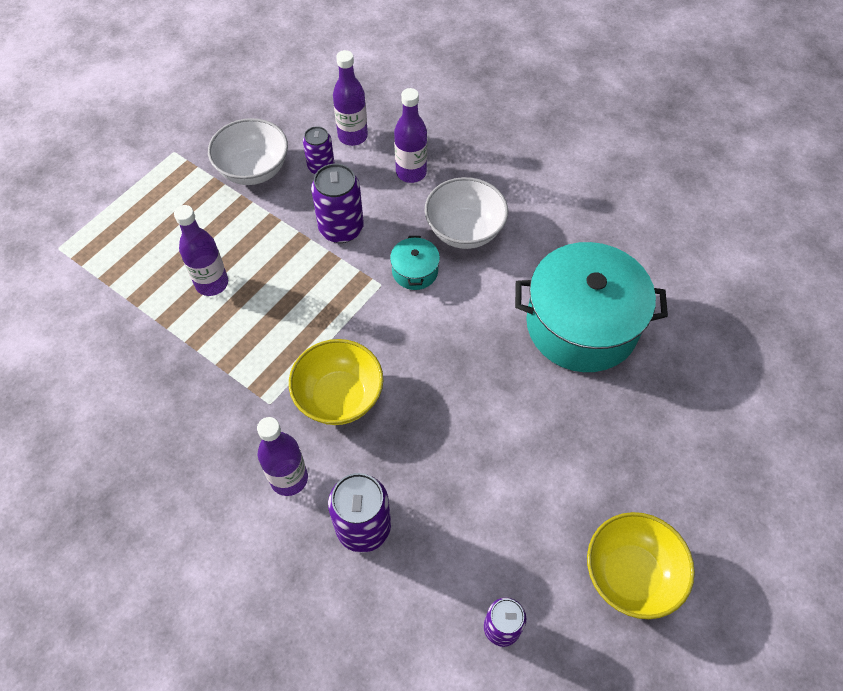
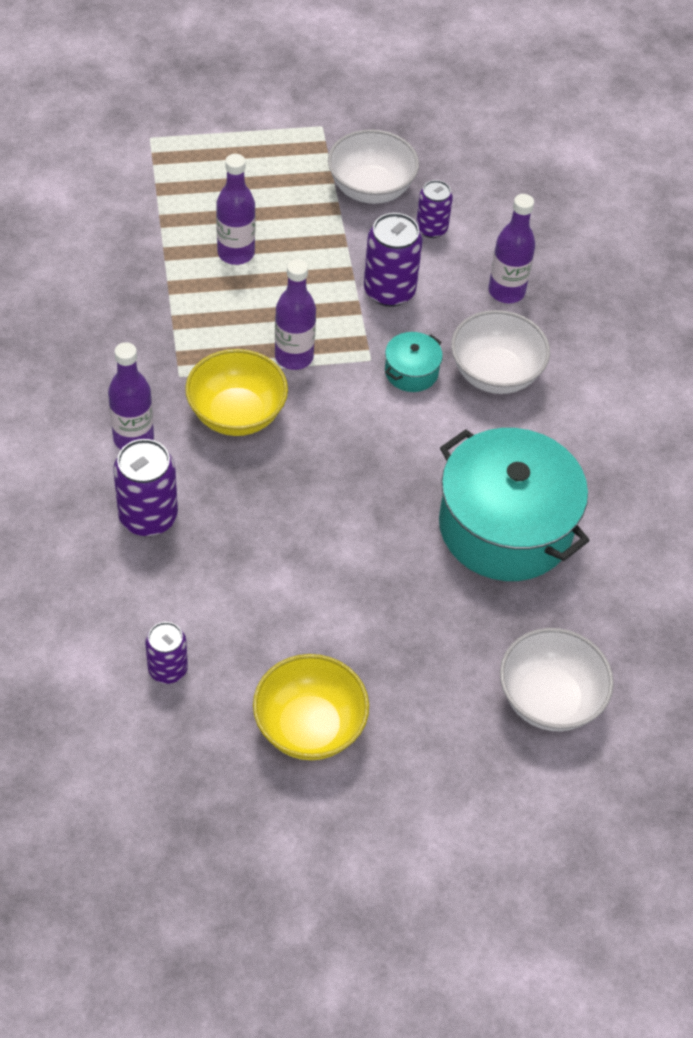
camera: 40 degrees right, 5 degrees down
(353, 136) = (490, 223): purple bottle -> purple bottle (294, 357)
(730, 413) = (549, 699): none -> white bowl

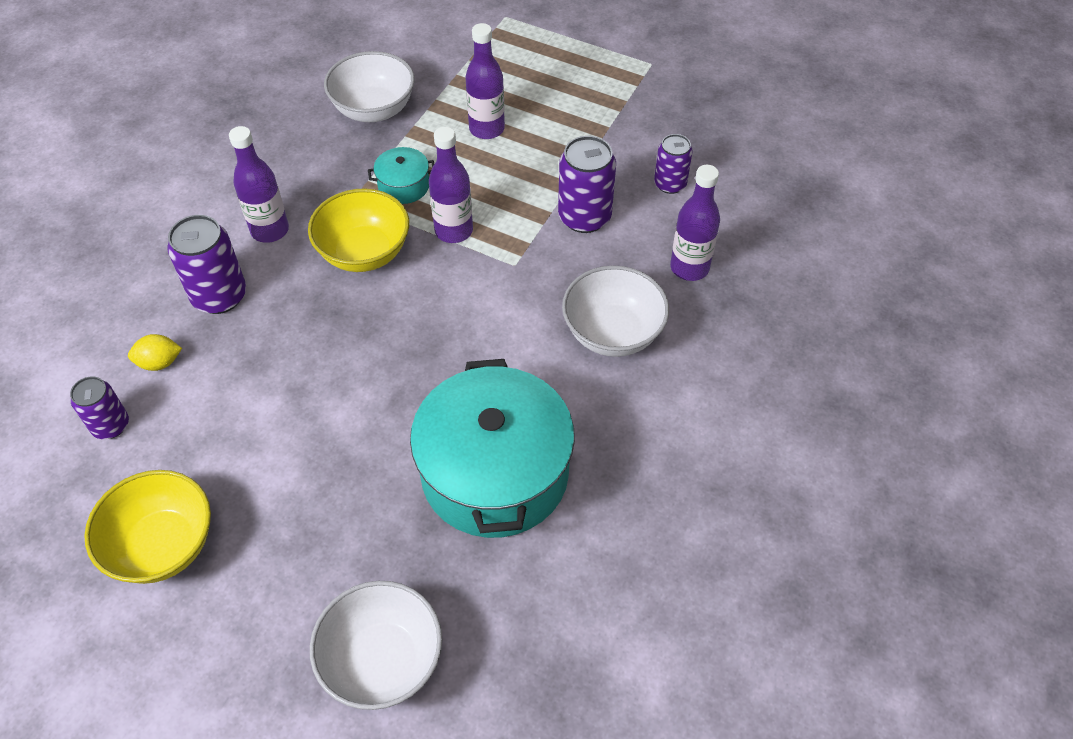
camera: 40 degrees right, 0 degrees up
(155, 598) = (159, 363): none -> yellow lemon
(371, 189) = (646, 129): white bowl -> white bowl (374, 109)
(411, 372) = (539, 293): turquoise pot -> turquoise pot (404, 186)

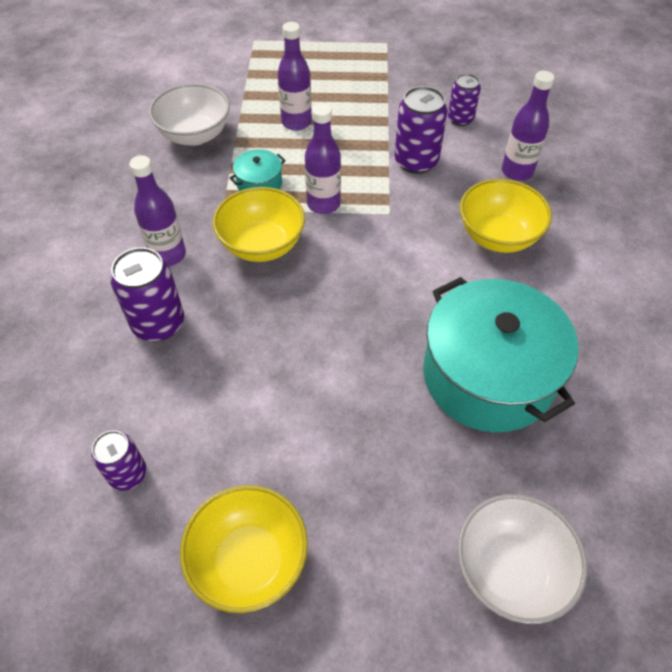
camera: 25 degrees left, 0 degrees up
(159, 363) = (139, 400): yellow lemon -> none
(613, 333) = (498, 236): white bowl -> yellow bowl

